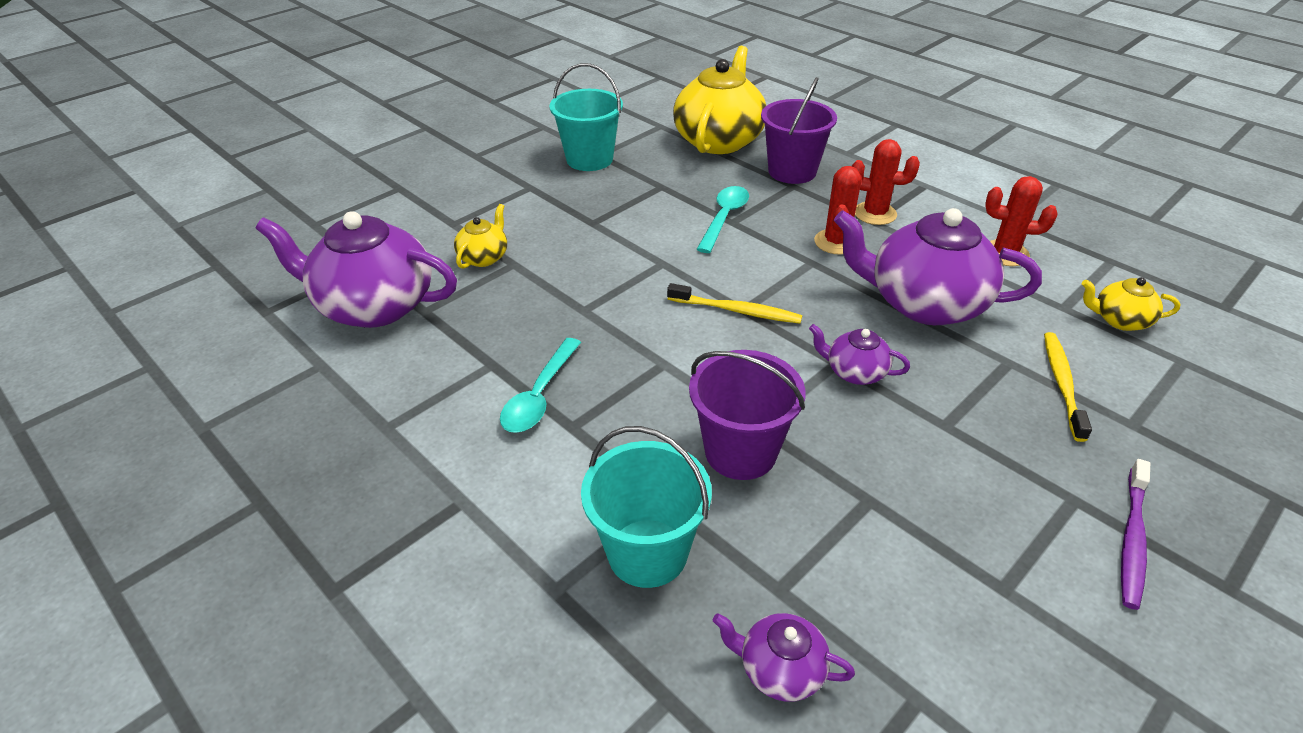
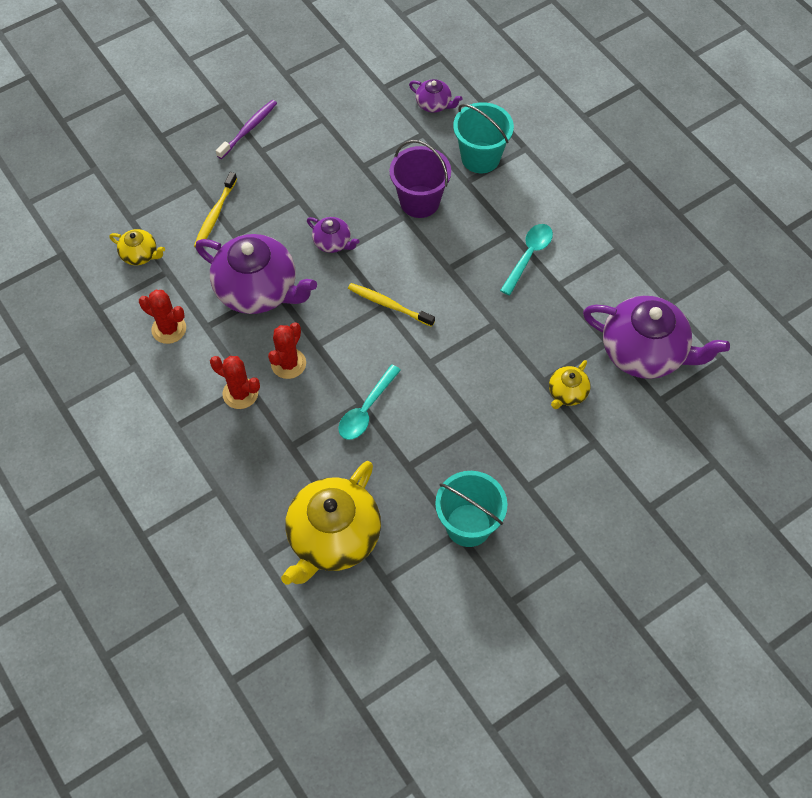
camera: 170 degrees left, 20 degrees up
(792, 171) = (283, 468): purple bucket -> none

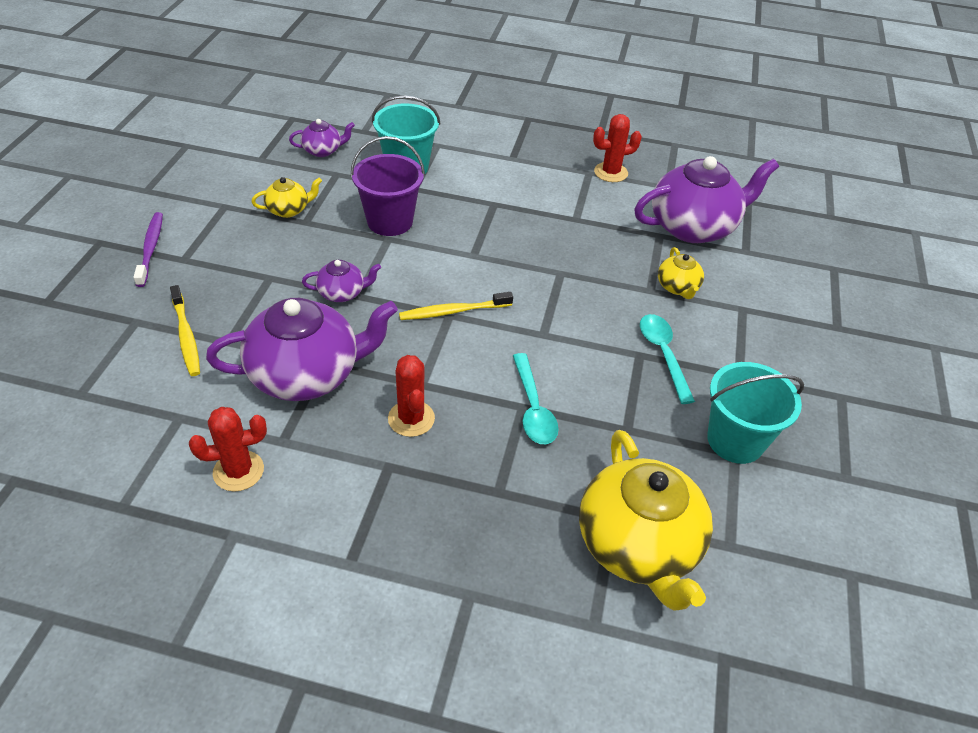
camera: 45 degrees left, 15 degrees down
(140, 255) = (127, 421): yellow teapot -> yellow teapot (289, 210)
(240, 393) = (390, 479): red cactus -> red cactus (610, 172)
(528, 256) = (528, 212): turquoise spoon -> turquoise spoon (663, 354)

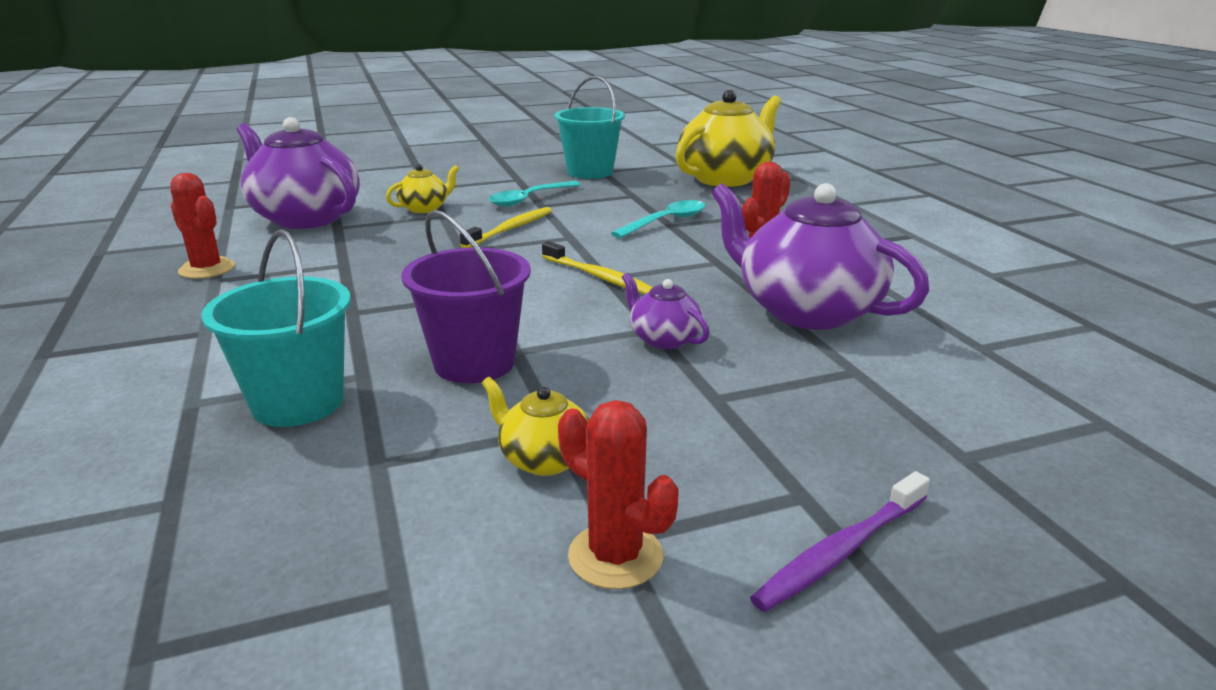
camera: 120 degrees left, 20 degrees down
(186, 336) = (904, 402): yellow toothbrush -> yellow toothbrush (510, 229)
(238, 471) = (952, 295): red cactus -> red cactus (615, 556)
(323, 150) = (296, 518): purple teapot -> none

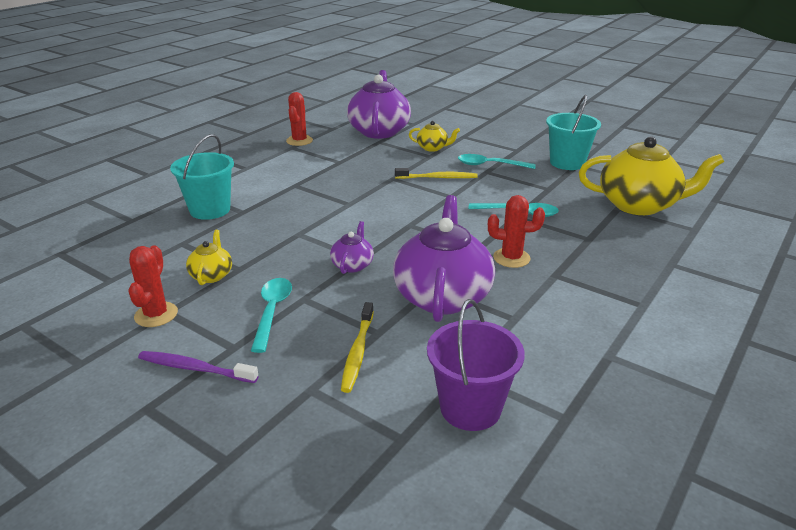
camera: 55 degrees right, 5 degrees up
(474, 363) = (277, 229): purple bucket -> purple bucket (470, 408)
(598, 277) = (407, 222): yellow toothbrush -> yellow toothbrush (357, 352)
(727, 433) = (272, 312): none -> turquoise spoon

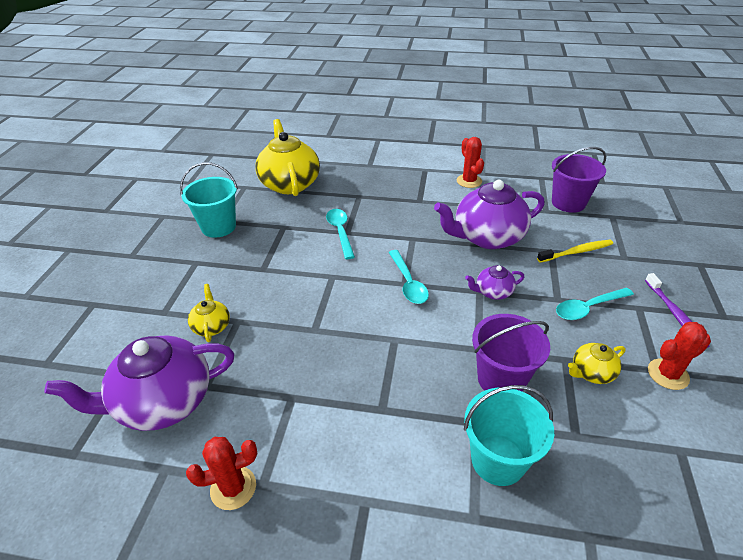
camera: 115 degrees left, 10 degrees up
(260, 233) = (501, 379): none -> purple bucket
(438, 178) = (295, 296): yellow toothbrush -> none
(490, 165) = (245, 270): turquoise spoon -> turquoise spoon (408, 283)
(511, 258) = (413, 221): red cactus -> red cactus (469, 181)

